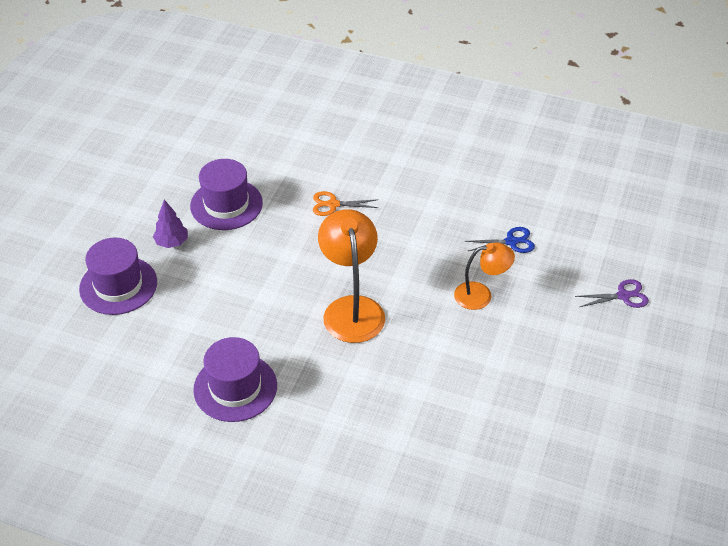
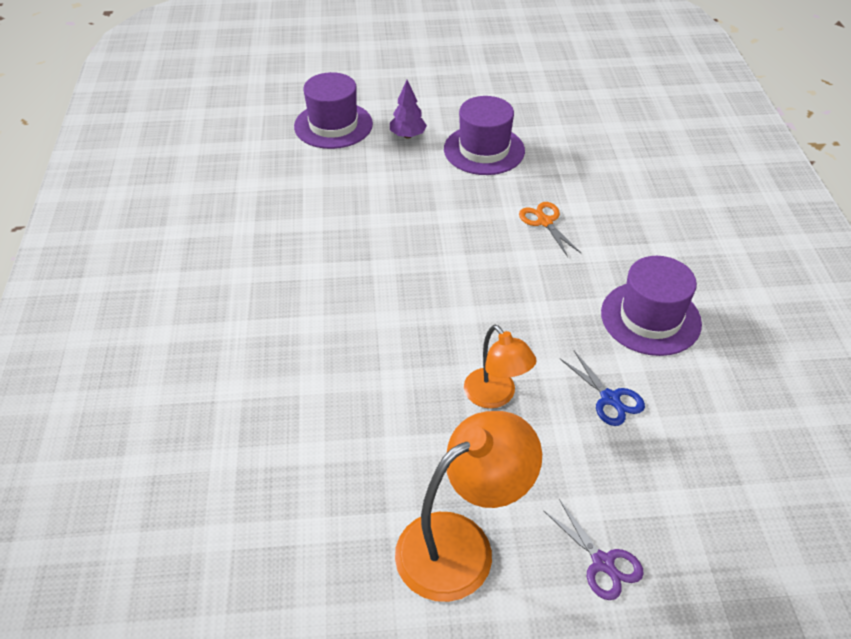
camera: 65 degrees right, 0 degrees up
(235, 387) = (247, 241): purple hat -> purple hat (650, 318)
(352, 308) = (401, 288): orange lamp -> orange lamp (461, 544)

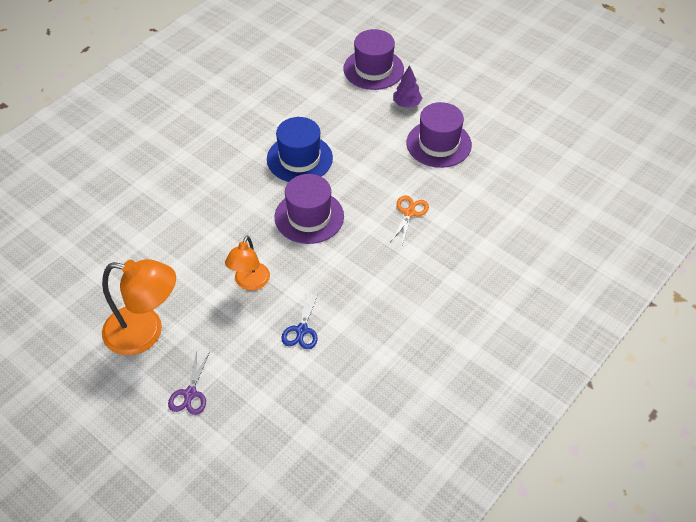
camera: 45 degrees right, 5 degrees up
(374, 245) = (299, 159): none -> blue hat
(650, 318) = (386, 310): purple hat -> purple hat (309, 217)

